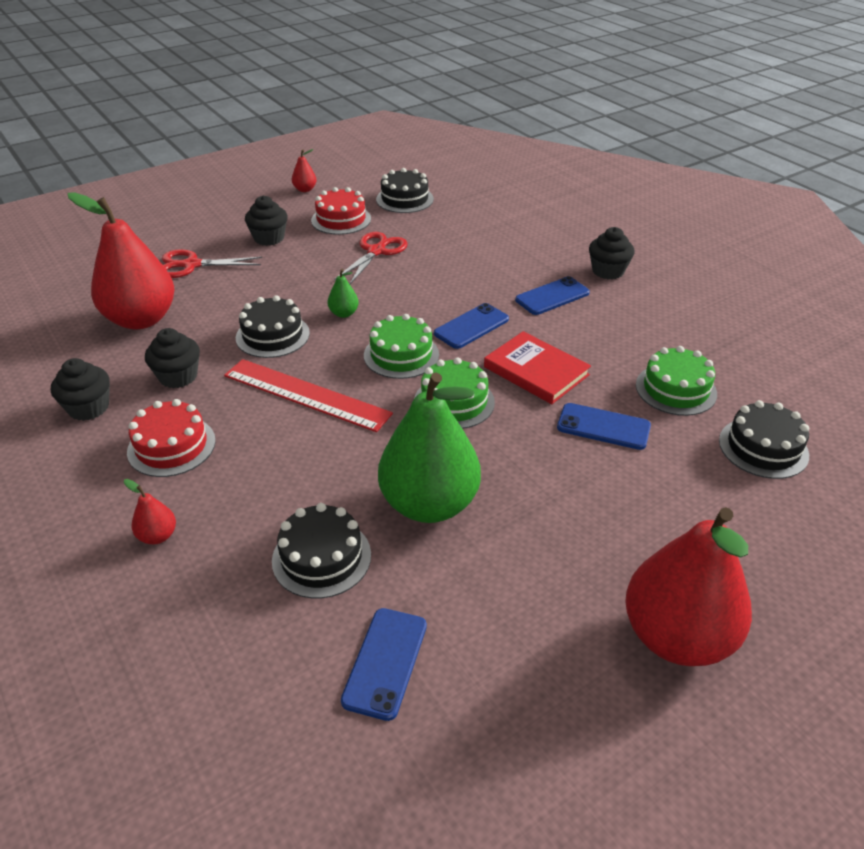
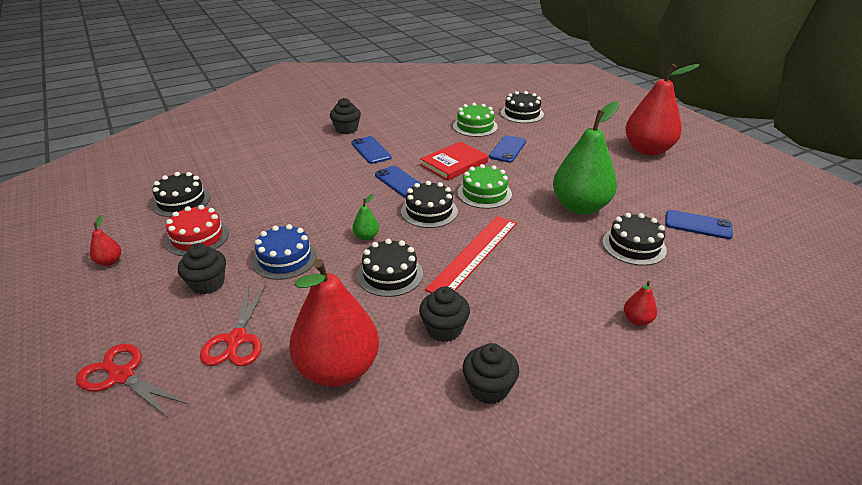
camera: 85 degrees left, 5 degrees down
(171, 446) = (539, 323): red cake -> none
(304, 270) = (284, 259): none -> blue cake
(376, 251) = (271, 219): red scissors -> red scissors (121, 376)
(401, 355) = (429, 211): green cake -> black cake

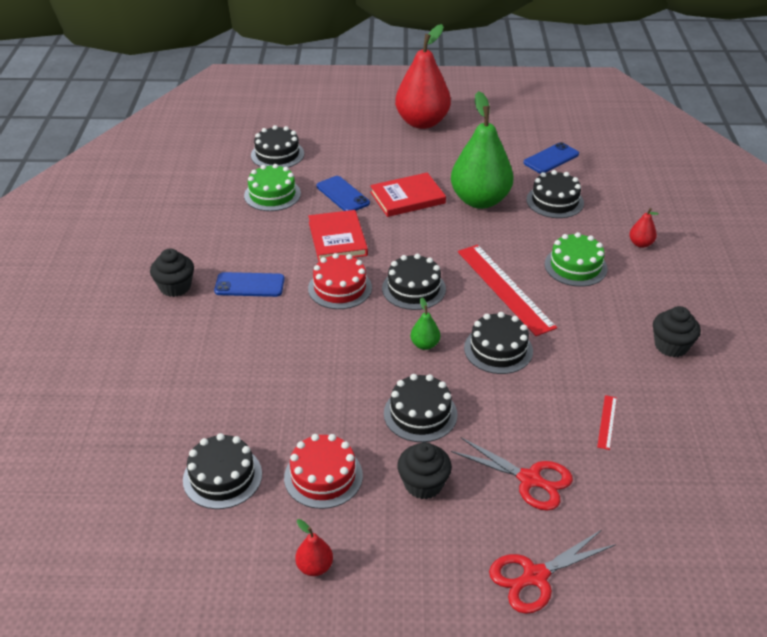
camera: 60 degrees left, 5 degrees up
(284, 259) = (420, 414): blue cake -> black cake
(338, 369) = (607, 422): red pear -> red ruler
(399, 182) = (340, 288): blue phone -> red cake
(444, 329) = (593, 344): black cupcake -> none
(484, 193) = (411, 243): green cake -> green cake (575, 266)
(539, 174) = (407, 198): none -> red book

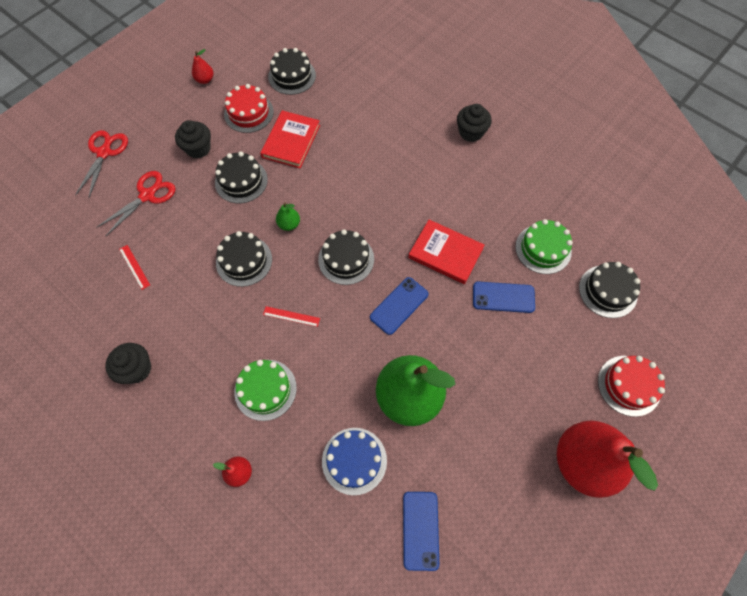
camera: 130 degrees right, 25 degrees up
(249, 285) = (437, 170): blue phone -> blue phone (399, 306)
(340, 288) = (388, 217): red cake -> red cake (629, 385)
(407, 198) = (460, 342): red book -> red book (291, 141)
(505, 288) = (291, 316): red ruler -> red ruler, size x0.43
(530, 479) = (147, 195): red scissors -> red scissors turned 150 degrees clockwise
(555, 201) = (354, 460): black cake -> blue cake

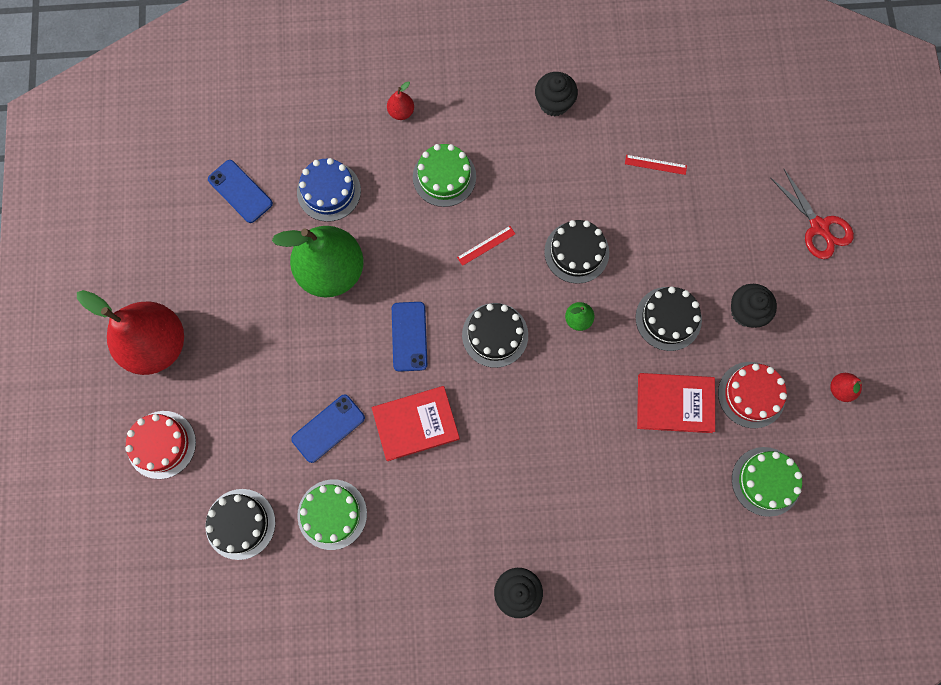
camera: 135 degrees right, 10 degrees up
(147, 195) = (728, 228): red scissors -> none
(291, 141) = (674, 403): red book -> red book turned 60 degrees counterclockwise
(292, 76) = (766, 481): black cake -> green cake

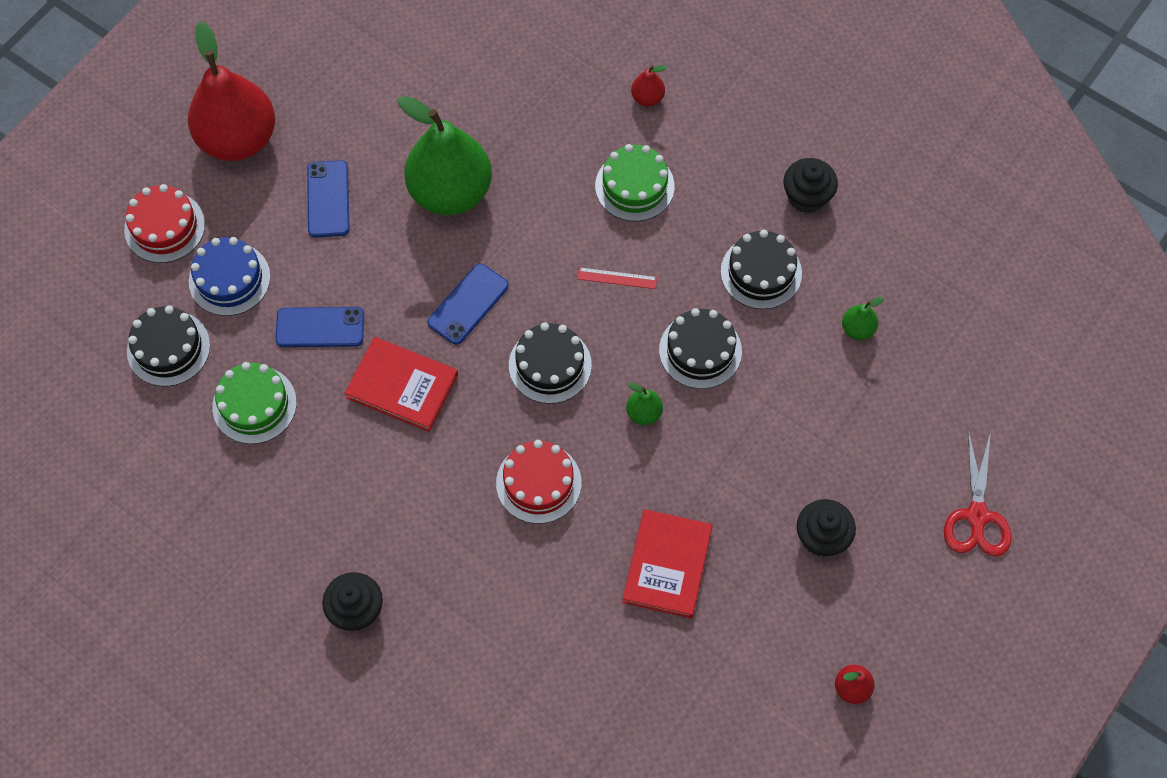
camera: 40 degrees right, 10 degrees down
(240, 191) = (432, 61): blue phone -> blue phone (328, 199)
(329, 191) = (513, 119): blue cake -> blue cake (229, 279)
(655, 164) = (857, 329): red ruler -> green pear
(668, 318) = (735, 482): black cake -> black cake (761, 272)
(674, 403) = (667, 565): red book -> red book turned 60 degrees clockwise
(751, 394) = (753, 619): red cake -> red cake (538, 483)
(766, 481) = (691, 711): green cake -> none

